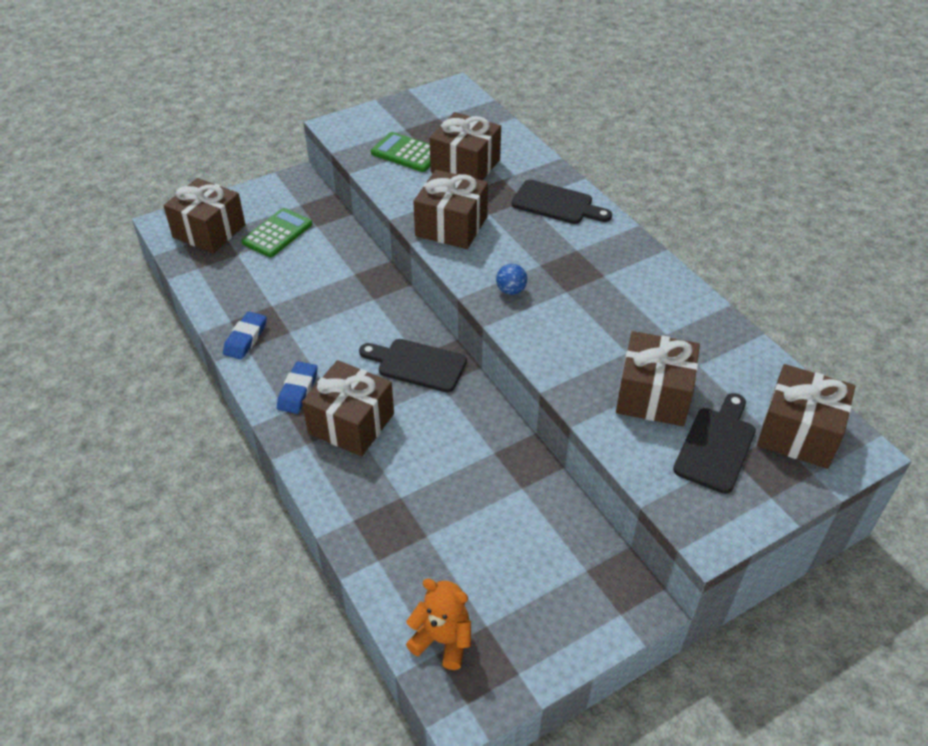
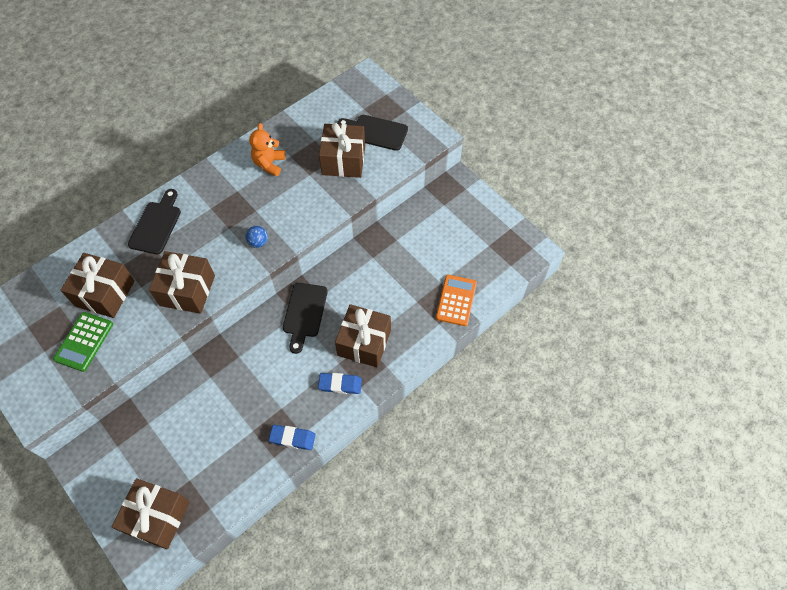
camera: 100 degrees left, 15 degrees up
(277, 233) = (159, 454): green calculator -> none
(388, 551) = (456, 300): none -> orange calculator
(442, 640) = (502, 264): orange teddy bear -> orange teddy bear (269, 164)
(798, 433) = (359, 98): brown gift -> none

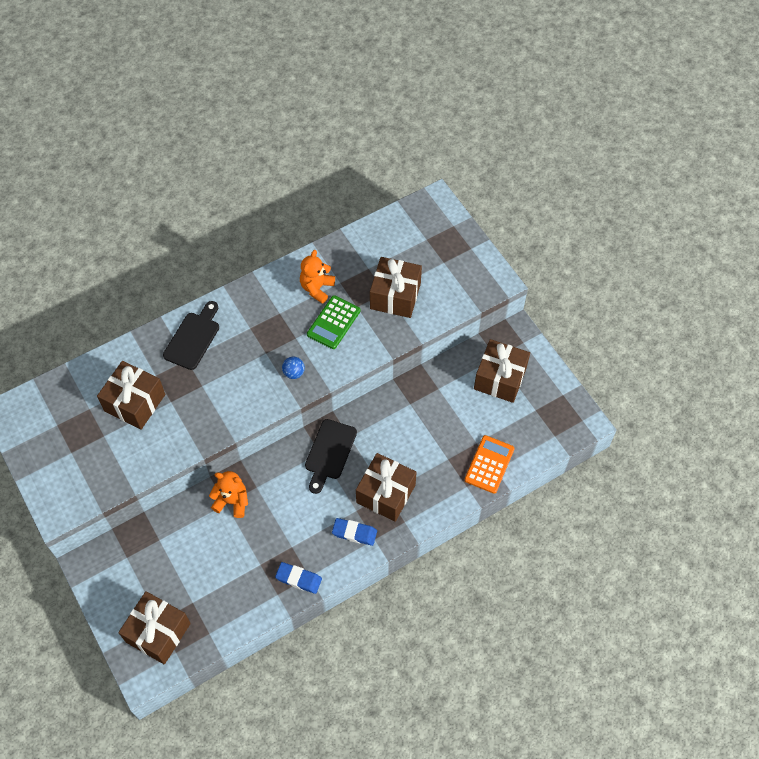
camera: 10 degrees right, 0 degrees up
(84, 341) = (110, 449): green calculator -> green calculator (333, 322)
(187, 290) = (216, 413): brown gift -> brown gift (500, 378)
(216, 374) = (232, 501): none -> orange teddy bear
(375, 132) = (435, 268): black cutting board -> none

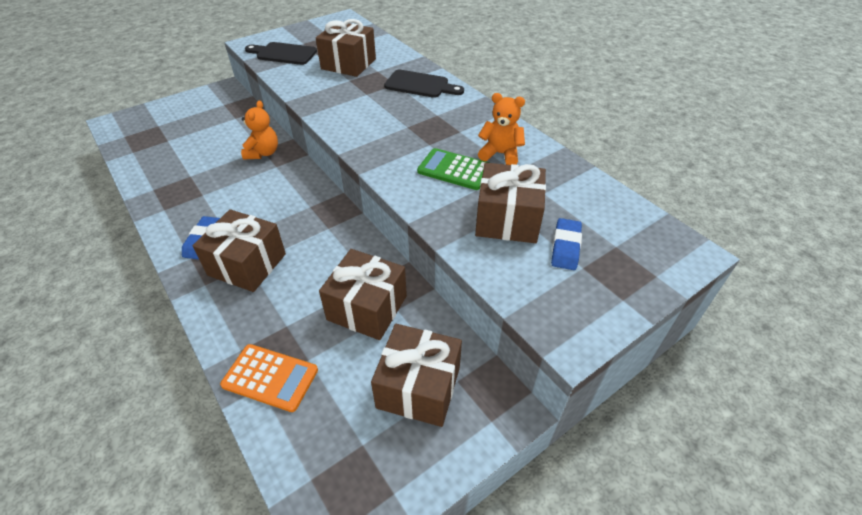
camera: 85 degrees right, 15 degrees down
(158, 632) = (147, 126): brown gift -> brown gift (367, 308)
(294, 373) = (383, 146): blue ball -> none
(298, 579) = (163, 202): blue eraser -> blue eraser (565, 247)
(329, 453) = (308, 213): black cutting board -> black cutting board (283, 54)

